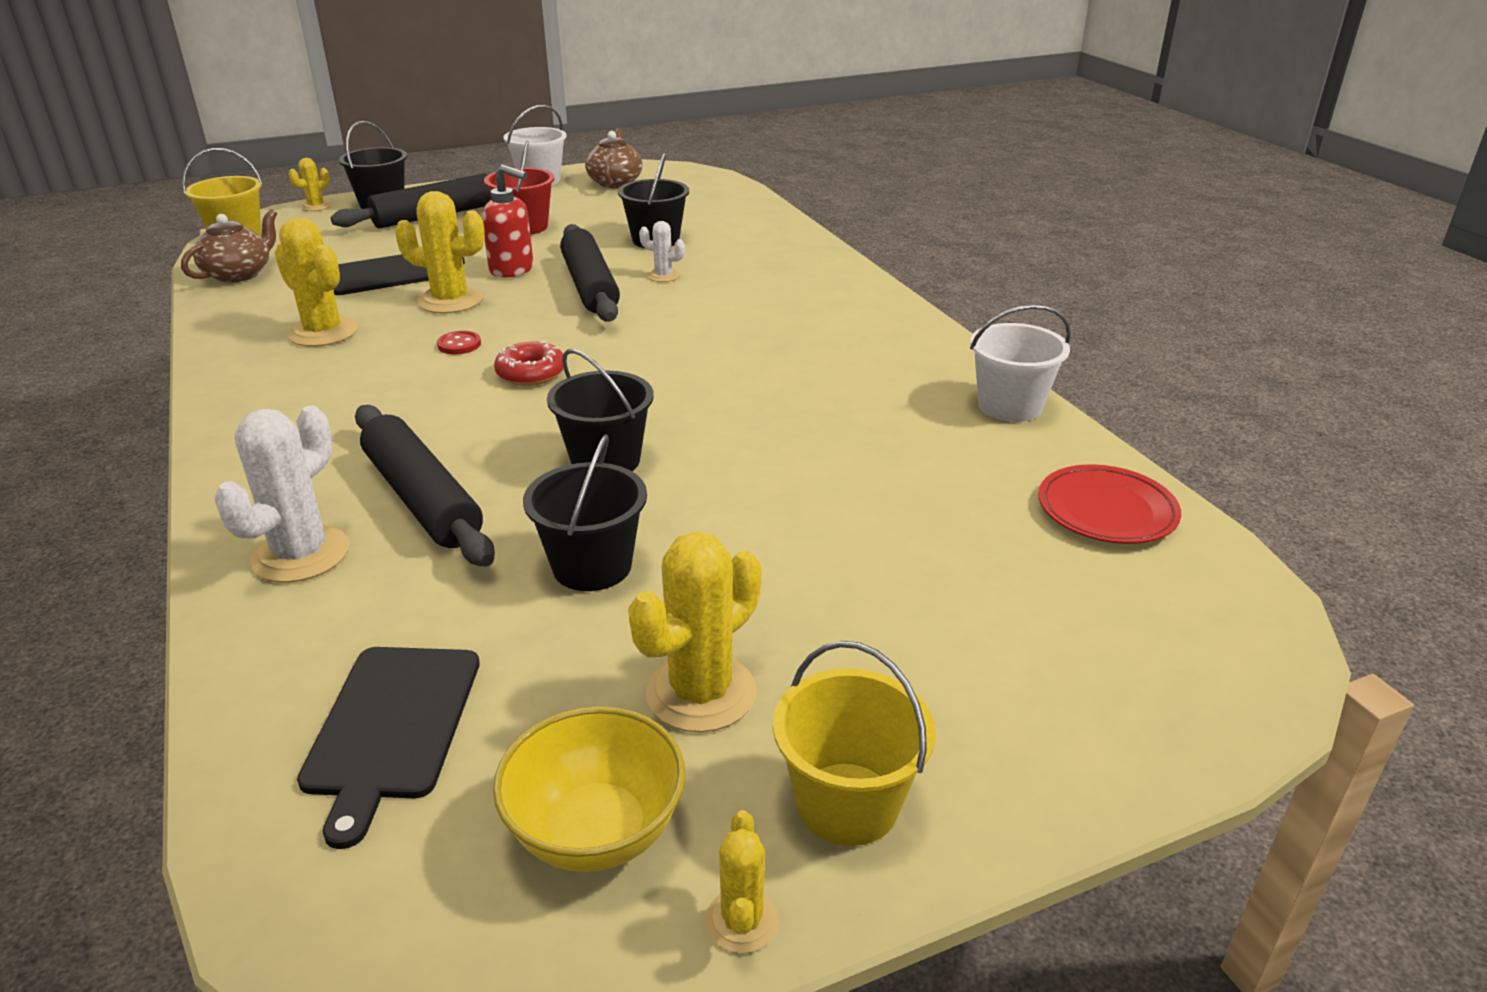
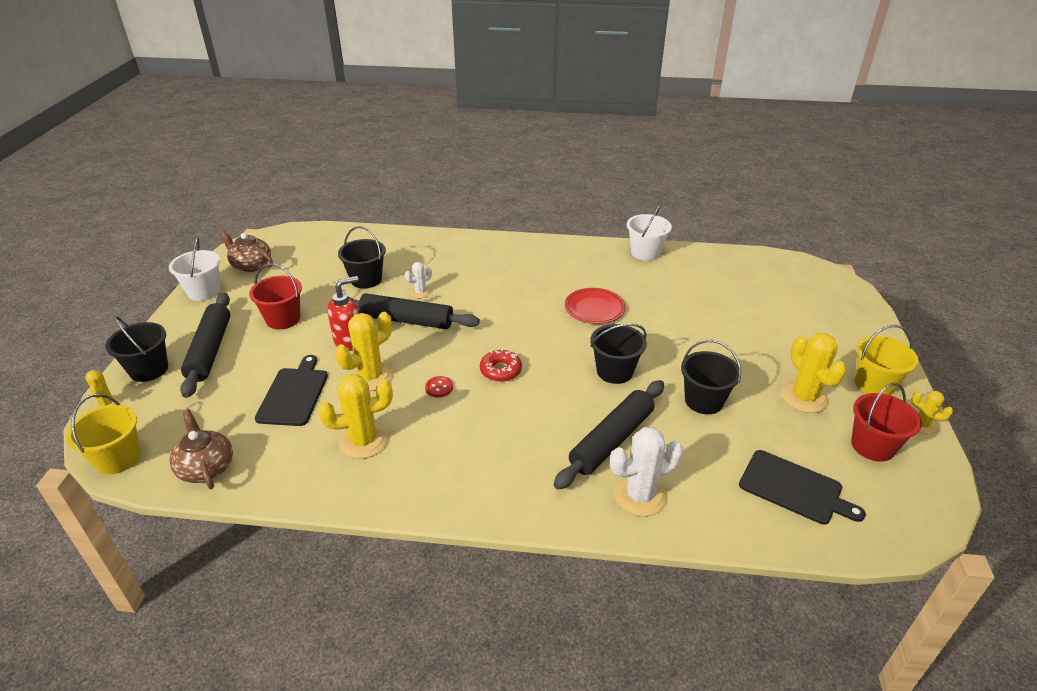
camera: 60 degrees left, 5 degrees up
(300, 554) = (640, 495): white cactus -> white cactus turned 75 degrees counterclockwise
(422, 499) = (611, 440): black rolling pin -> black rolling pin turned 45 degrees counterclockwise
(596, 832) = (872, 446): yellow bowl -> red bucket
(1106, 511) = (735, 266): red plate -> red plate (594, 309)

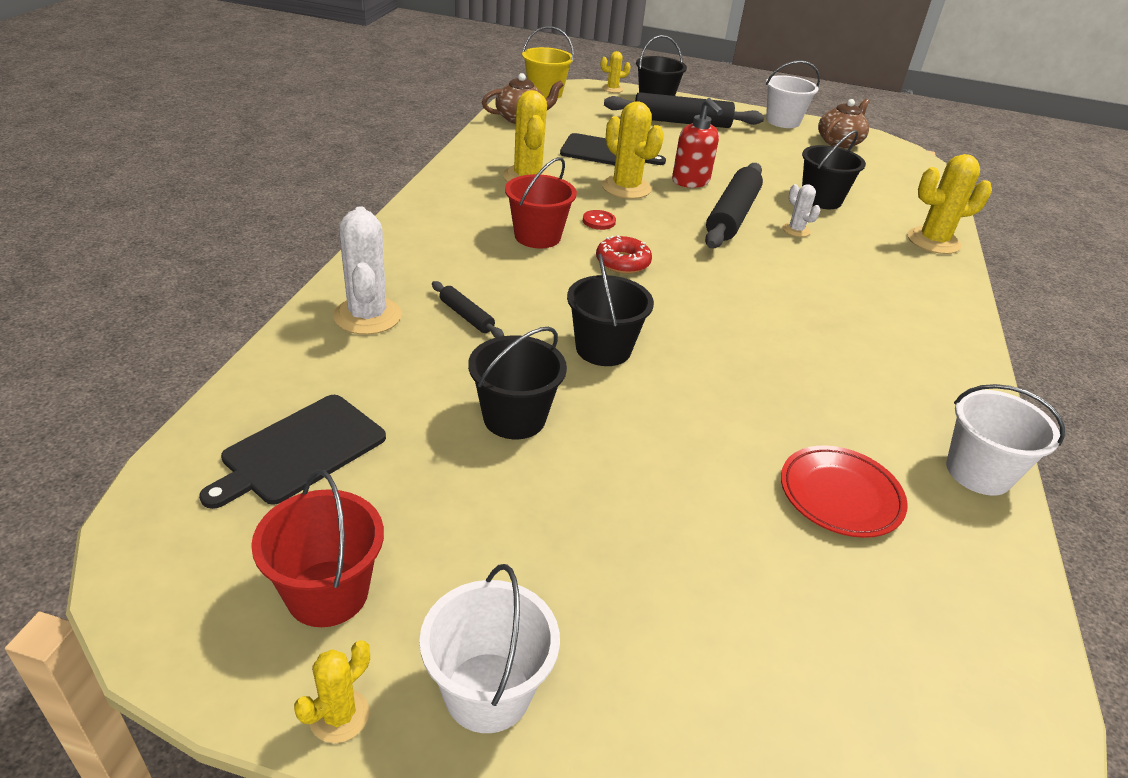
camera: 95 degrees right, 0 degrees up
(283, 319) = (733, 153): red bucket -> red bucket (537, 236)
(594, 309) = (766, 364): red plate -> red plate (840, 496)
(611, 440) = (466, 316): black rolling pin -> black rolling pin, size x0.47
(804, 397) = (484, 547): yellow cactus -> yellow cactus (933, 241)
(874, 384) = (488, 692): yellow bucket -> white bucket

